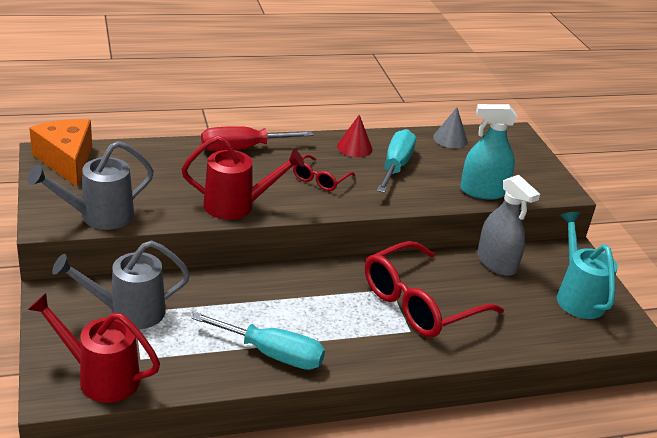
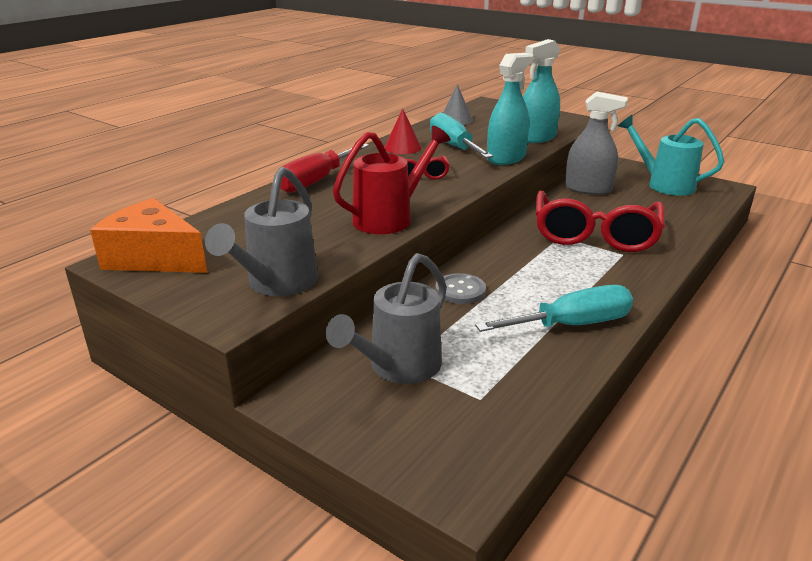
camera: 35 degrees left, 5 degrees down
(101, 377) = (476, 440): red watering can -> none
(245, 286) = (460, 290): none -> grey button
(415, 198) = (506, 158): none -> turquoise spray bottle

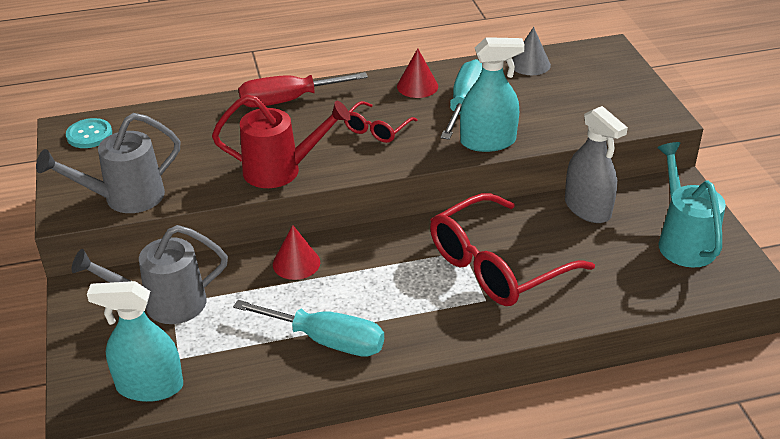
camera: 40 degrees right, 10 degrees up
(154, 257) = (89, 135): orange cheese -> turquoise button
(460, 290) = (296, 263): grey button -> red cone
(536, 138) = (567, 125): turquoise spray bottle -> turquoise spray bottle (150, 386)

